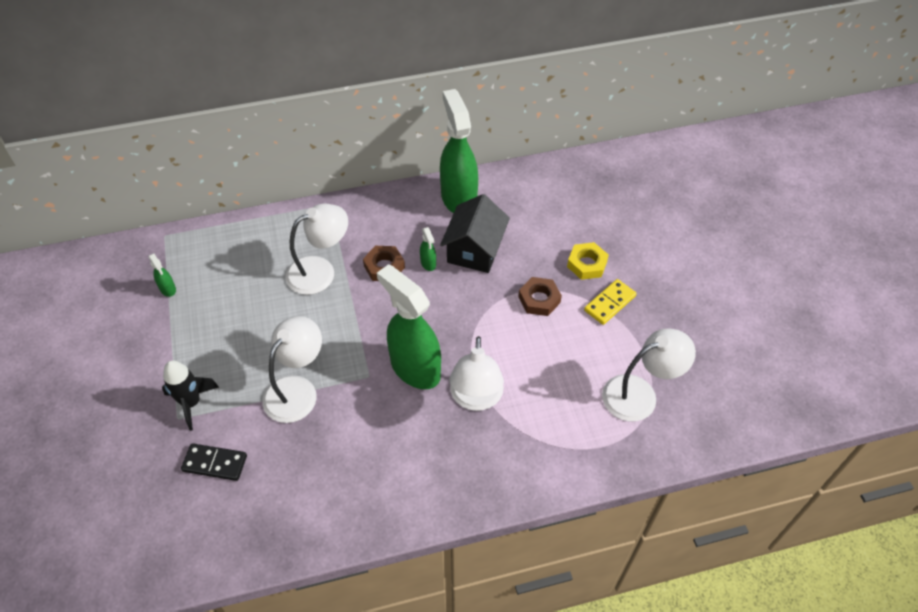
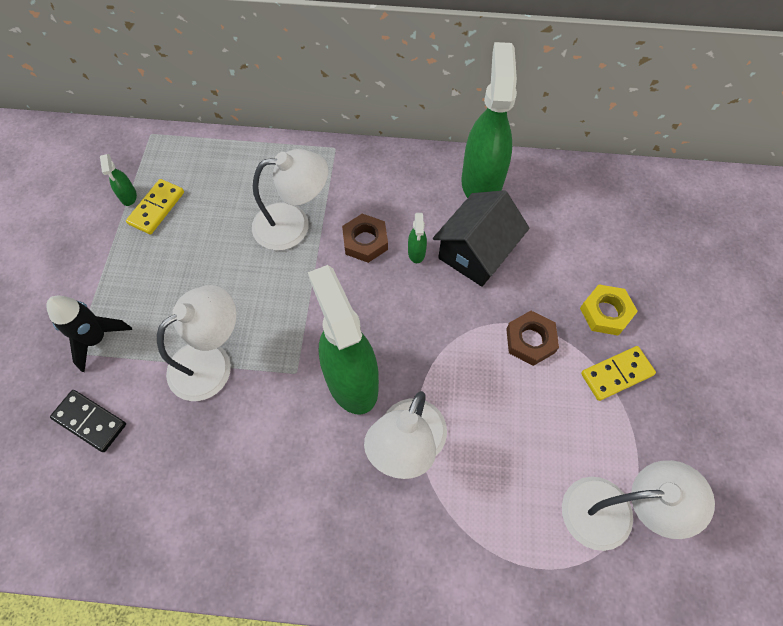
camera: 20 degrees right, 10 degrees up
(197, 291) = (157, 208): none -> yellow domino

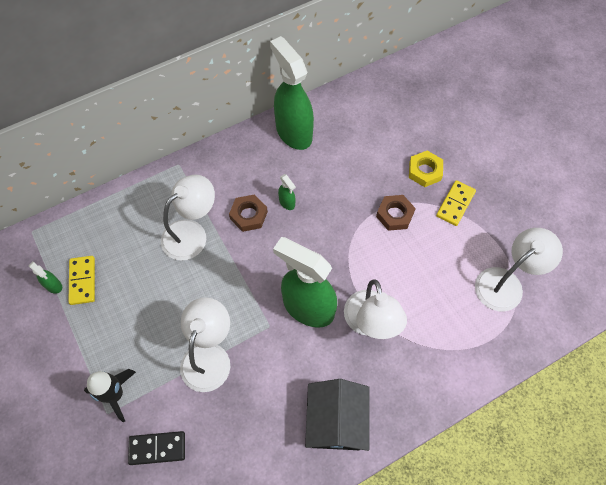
camera: 35 degrees left, 0 degrees up
(476, 252) = (324, 180): black house -> black house (336, 421)

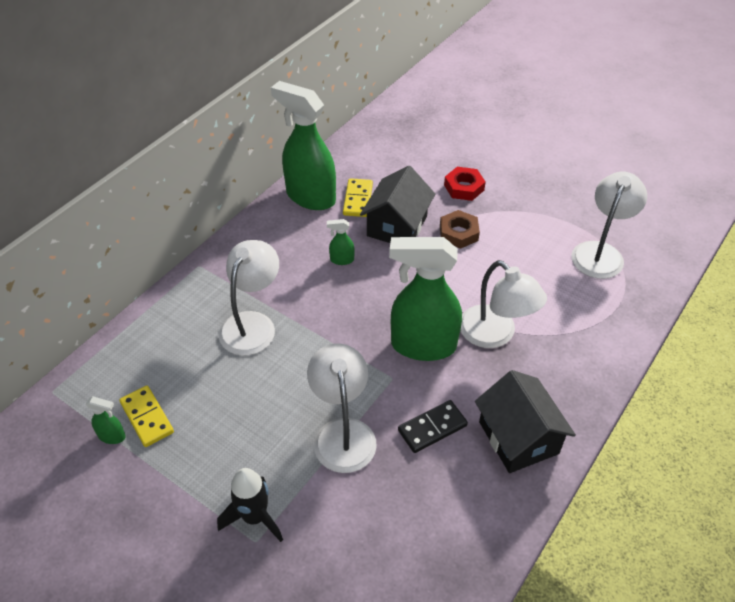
camera: 25 degrees left, 15 degrees down
(157, 448) = (338, 550): black domino -> black domino (432, 428)
(248, 215) = (307, 285): brown nut -> none
(287, 202) = (341, 260): green spray bottle -> green spray bottle turned 150 degrees clockwise
(348, 188) = (397, 226): none -> black house
(424, 171) = (464, 187): yellow nut -> red nut
(455, 204) = (510, 204): yellow domino -> yellow domino (357, 199)

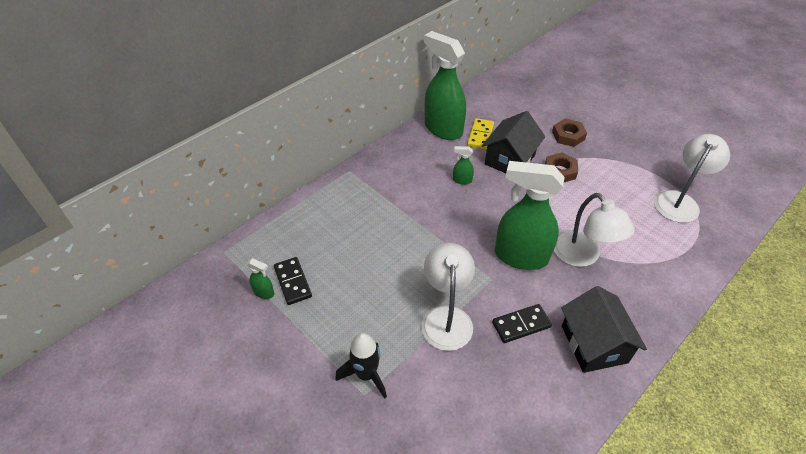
camera: 10 degrees right, 0 degrees up
(147, 417) = (293, 282): yellow domino -> black domino
(252, 324) = (385, 221): white lamp -> none
(464, 187) = (568, 136): red nut -> brown nut

